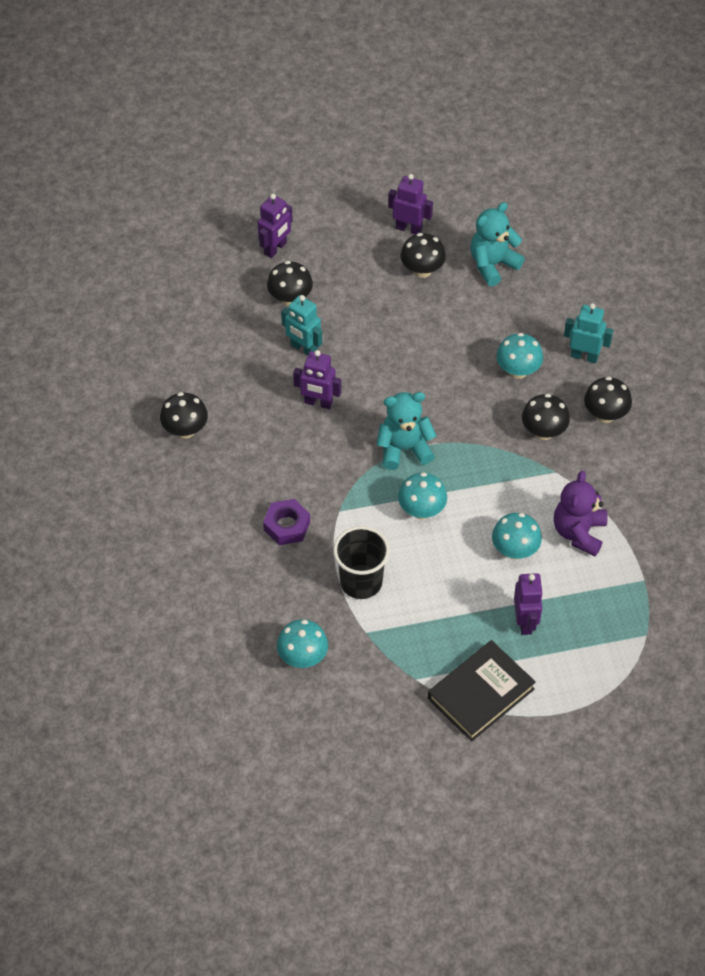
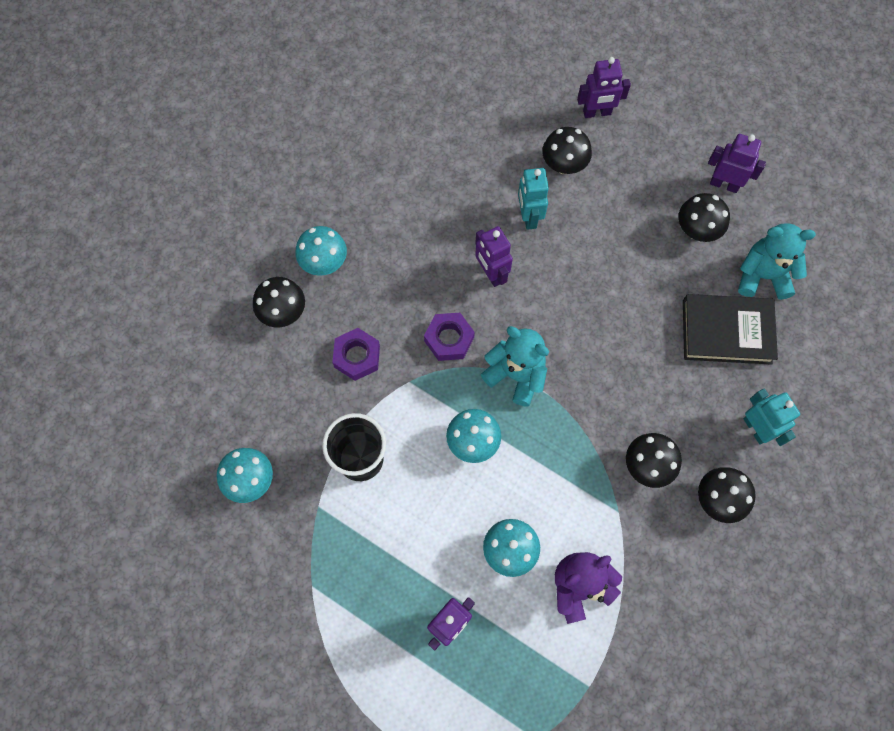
camera: 45 degrees right, 15 degrees up
(185, 430) = (369, 207): black mushroom -> black mushroom (283, 312)
(336, 464) = (449, 339): none -> purple nut
(409, 228) = (724, 184): purple robot -> purple robot turned 45 degrees counterclockwise
(481, 693) = (347, 651): black book -> black book (726, 331)
(518, 370) = (683, 390): turquoise mushroom -> turquoise mushroom (324, 262)

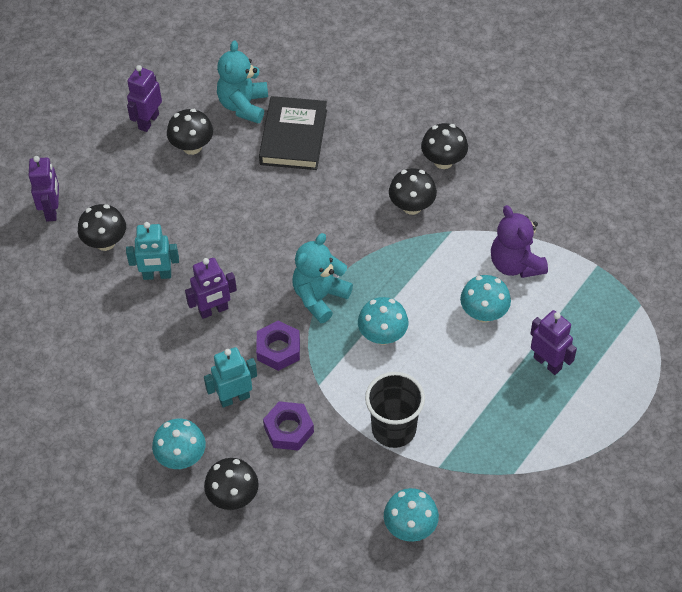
camera: 85 degrees left, 15 degrees down
(756, 429) = (383, 128): turquoise robot -> turquoise robot (234, 398)

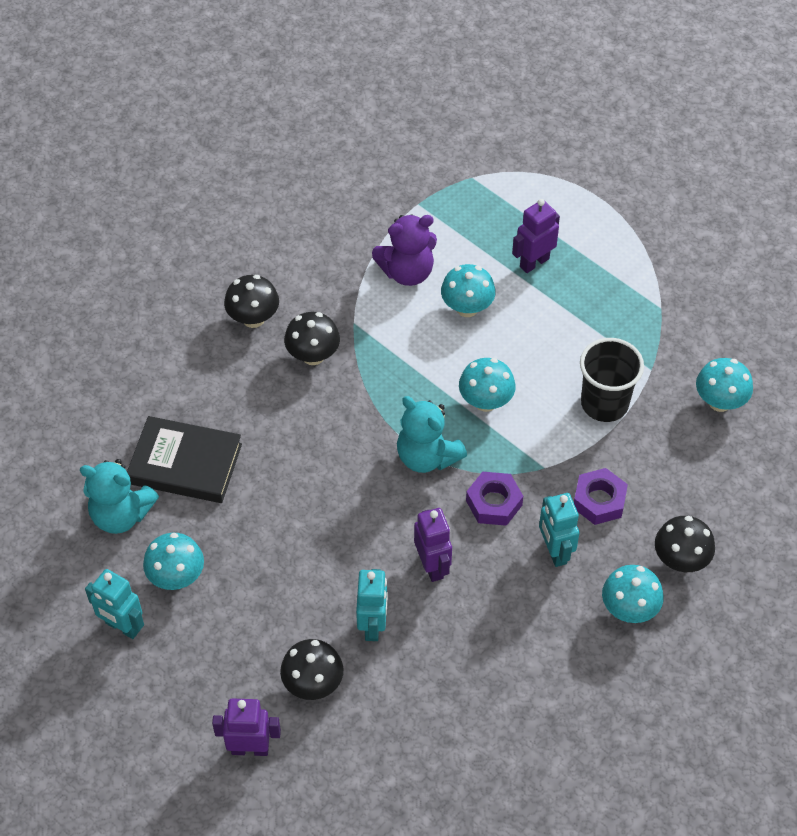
camera: 85 degrees left, 0 degrees up
(148, 121) = (122, 627): purple robot -> turquoise robot
(192, 147) = (177, 577): black mushroom -> turquoise mushroom

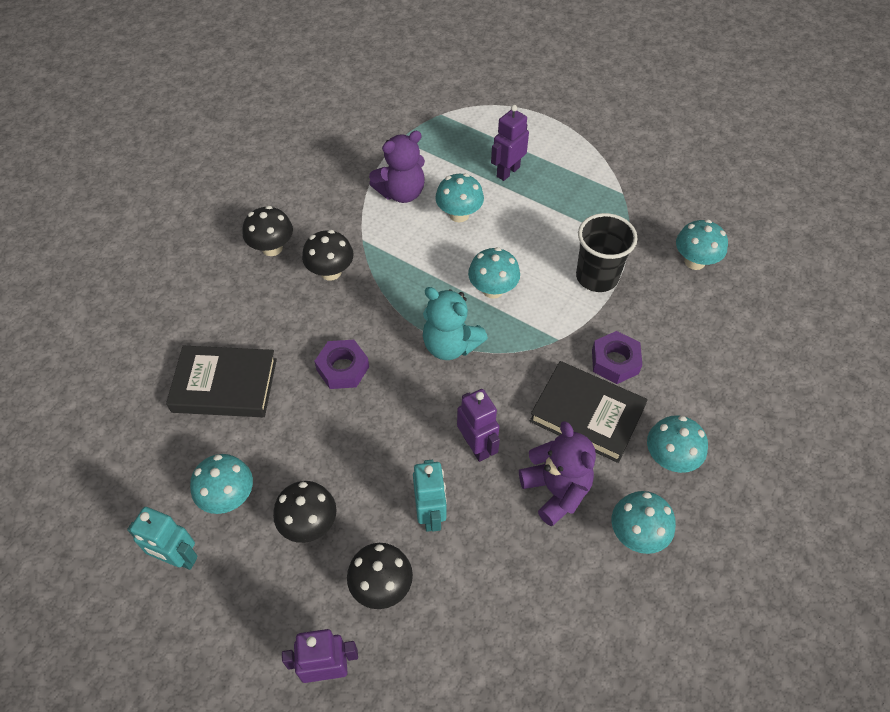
camera: 10 degrees left, 0 degrees up
(121, 515) = (167, 443): turquoise teddy bear -> none
(494, 503) = (520, 378): purple nut -> purple nut (343, 368)
(503, 622) = (556, 490): none -> purple teddy bear
(554, 551) = (587, 414): turquoise robot -> black book
(574, 677) = (636, 534): none -> turquoise mushroom
(680, 560) = (703, 404): black mushroom -> black mushroom (309, 524)

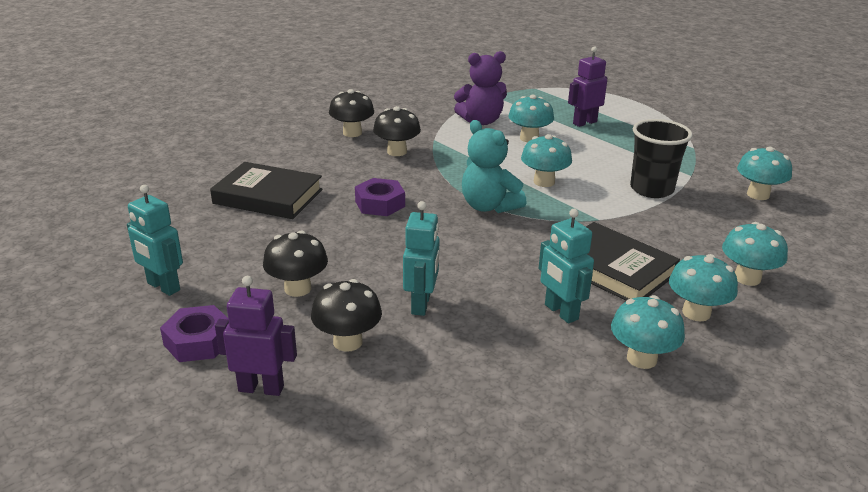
camera: 15 degrees right, 25 degrees down
(228, 497) = (232, 259): turquoise mushroom -> turquoise mushroom (747, 278)
(476, 446) = (488, 269): purple robot -> none
(556, 490) = (560, 312): purple teddy bear -> turquoise robot
(615, 361) = (654, 241): purple nut -> purple nut (198, 341)

